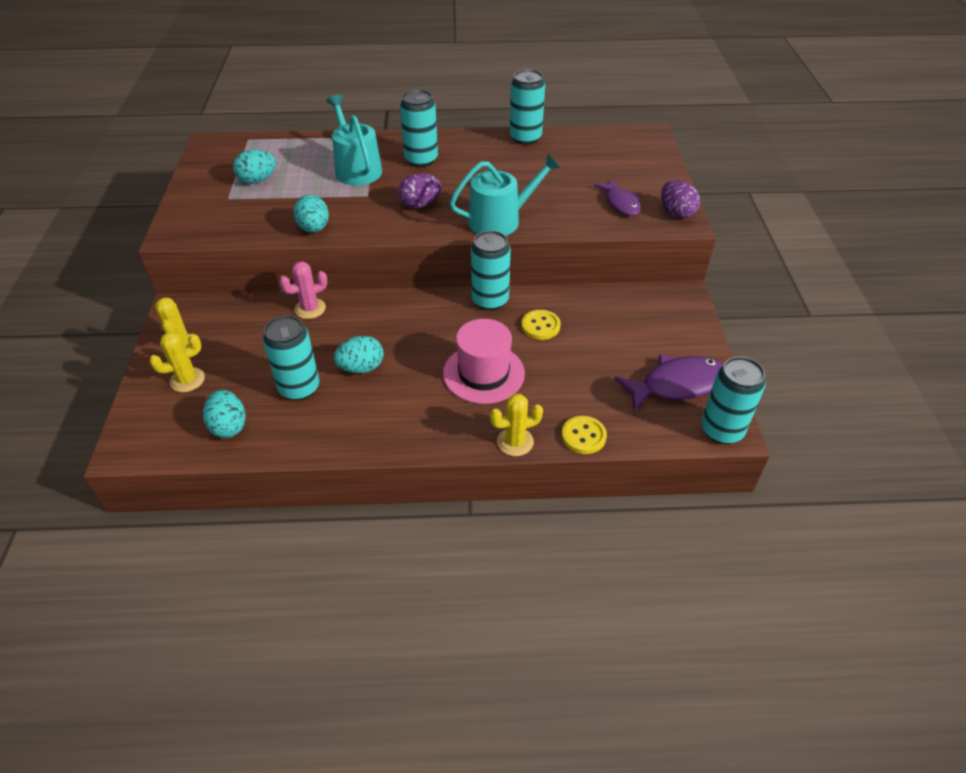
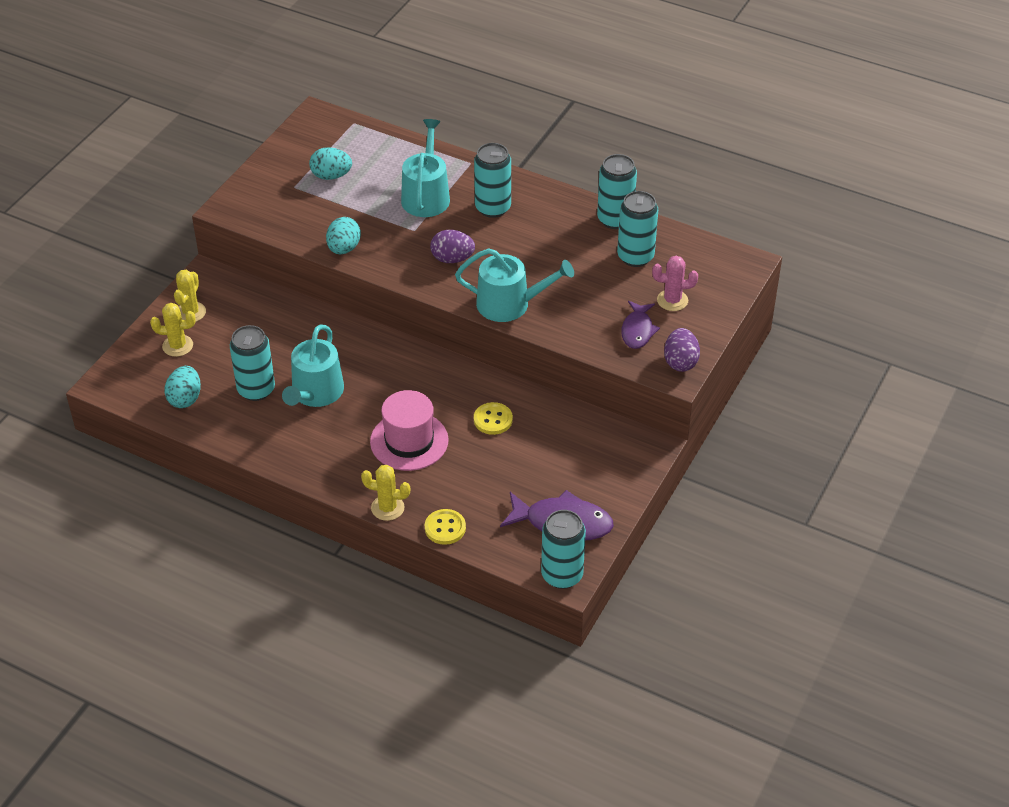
camera: 30 degrees right, 0 degrees up
(310, 309) = (311, 320): pink cactus -> pink cactus (672, 300)
(361, 368) = (315, 393): turquoise egg -> turquoise watering can
(490, 300) = (469, 377): turquoise can -> turquoise can (635, 257)

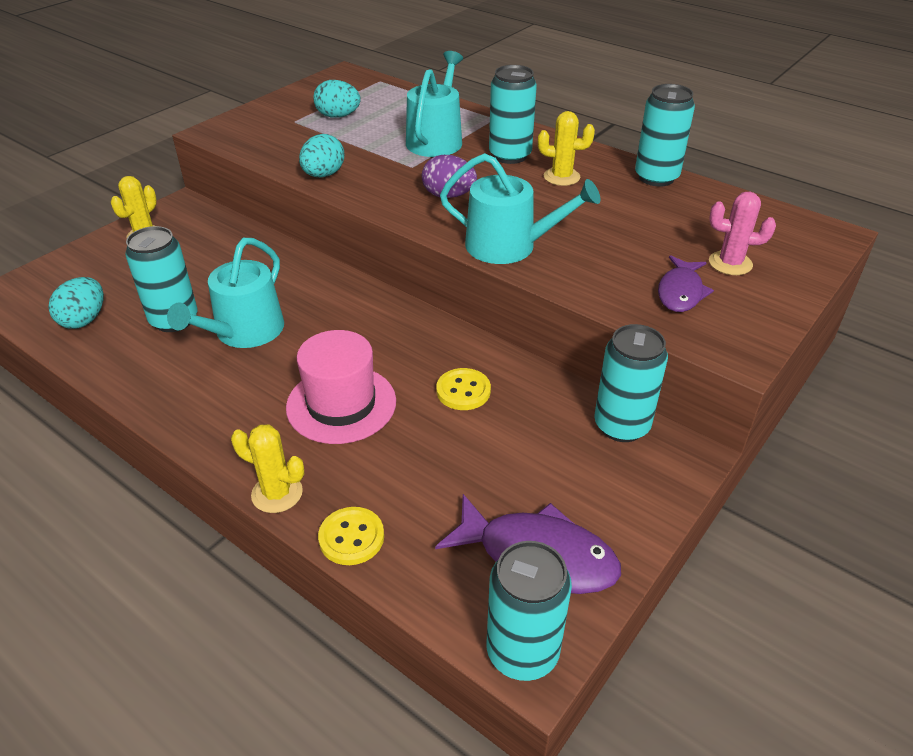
camera: 10 degrees right, 5 degrees down
(177, 346) = (110, 265): yellow cactus -> yellow cactus (561, 177)
(635, 257) = (680, 214): turquoise can -> turquoise can (621, 426)
(680, 362) = (744, 337): purple egg -> none

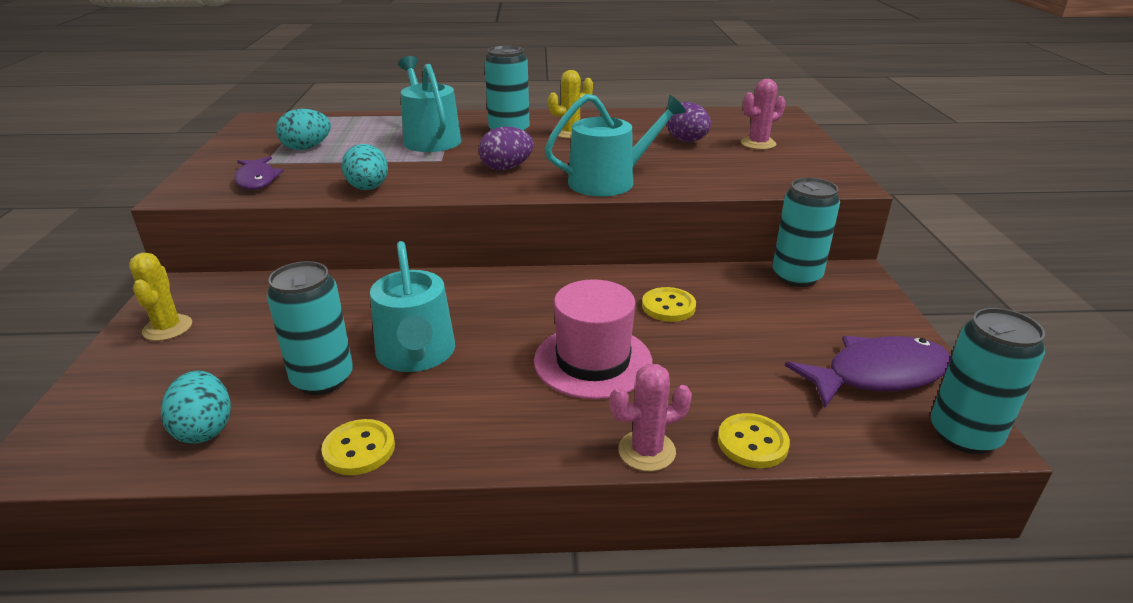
camera: 40 degrees left, 10 degrees down
(133, 381) = (359, 449): none -> yellow button
(277, 493) = (646, 451): yellow cactus -> pink cactus
(656, 177) = (633, 115): turquoise can -> none
(658, 230) = (687, 141): none -> purple egg
(680, 292) = (760, 167): purple fish -> purple fish (257, 180)

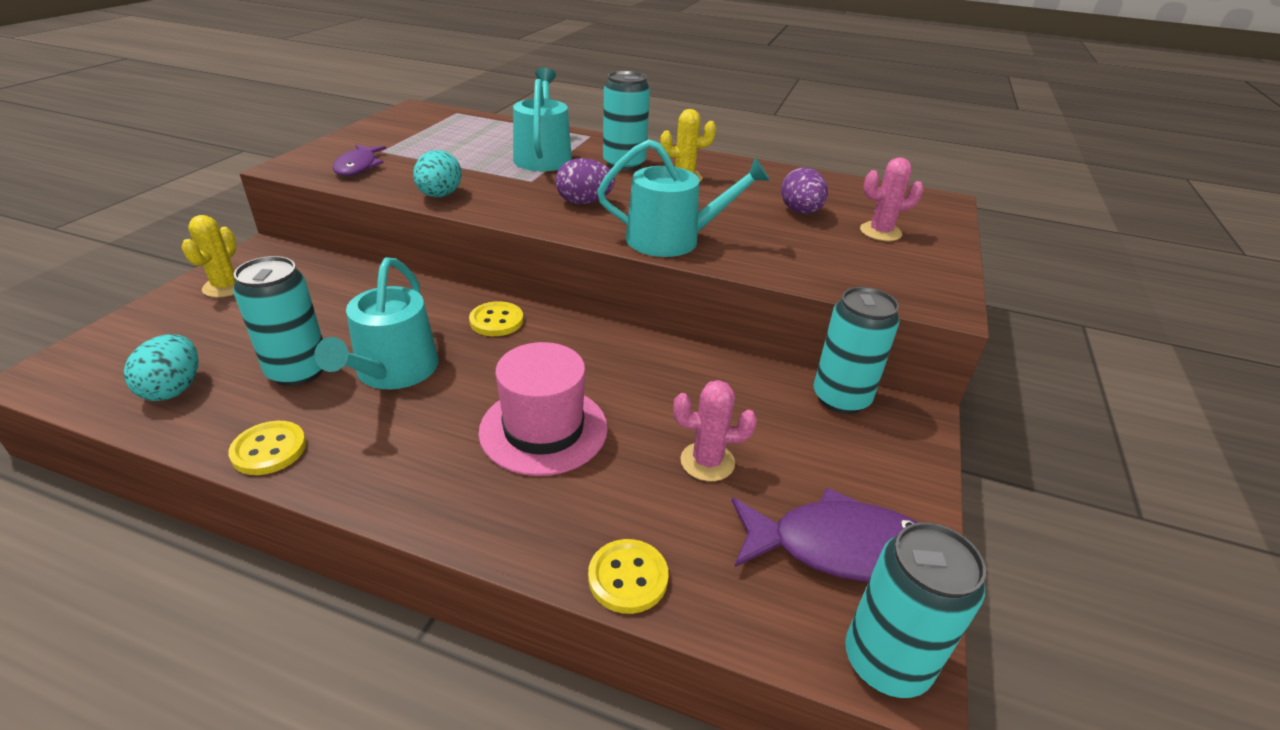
camera: 20 degrees right, 5 degrees up
(307, 148) = (428, 144): turquoise egg -> none
(646, 451) = (513, 546): pink cactus -> pink cactus (707, 462)
(668, 306) = (669, 392): yellow button -> yellow button (496, 321)

